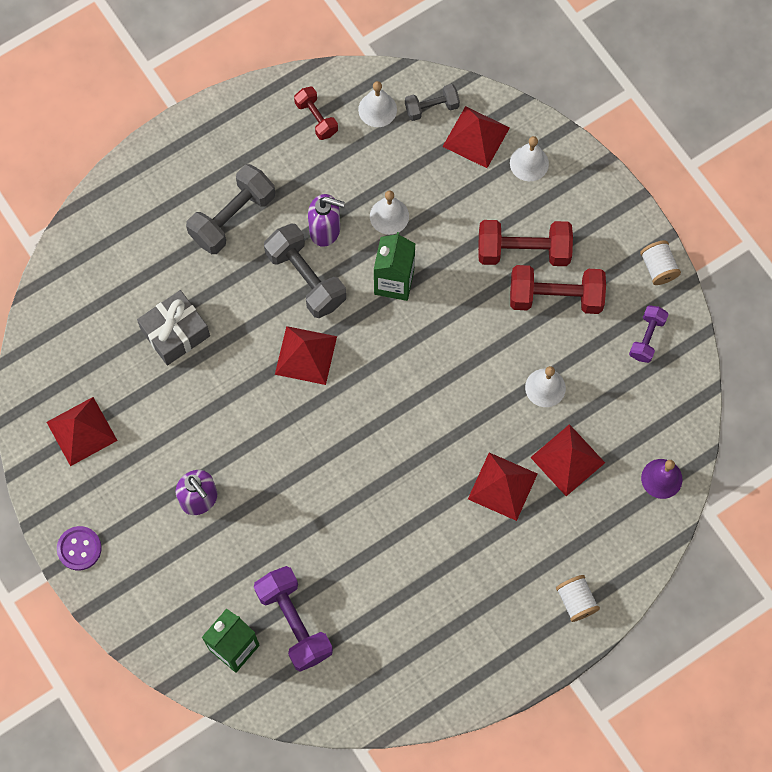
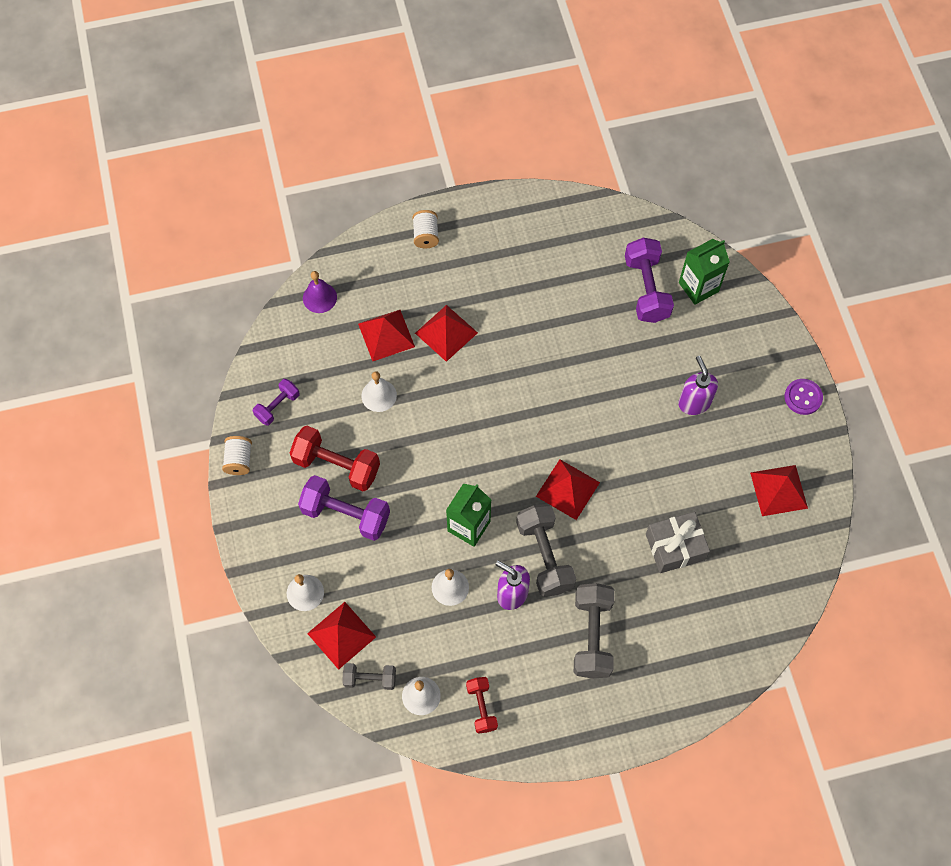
camera: 160 degrees left, 5 degrees down
(232, 217) = (592, 636): grey dumbbell -> grey dumbbell turned 60 degrees counterclockwise
(523, 251) = (346, 514): red dumbbell -> purple dumbbell

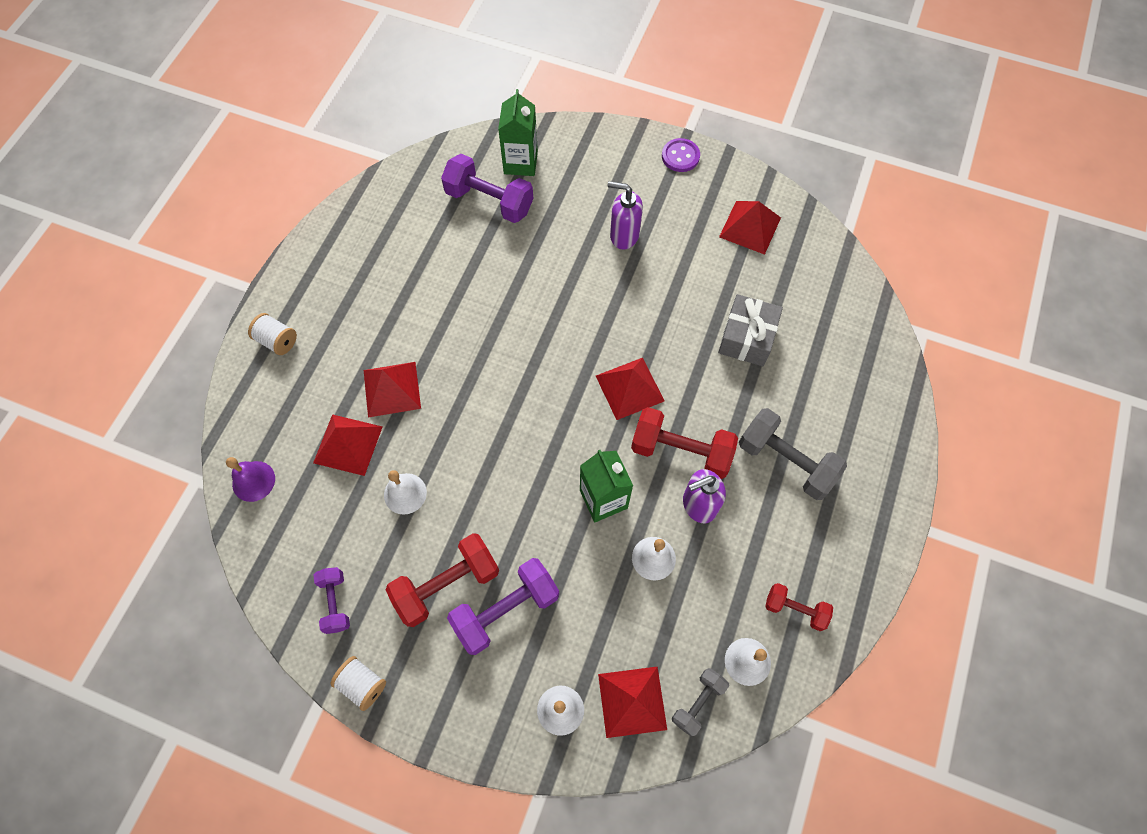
camera: 55 degrees left, 0 degrees up
(545, 556) = (681, 451): grey dumbbell -> red dumbbell

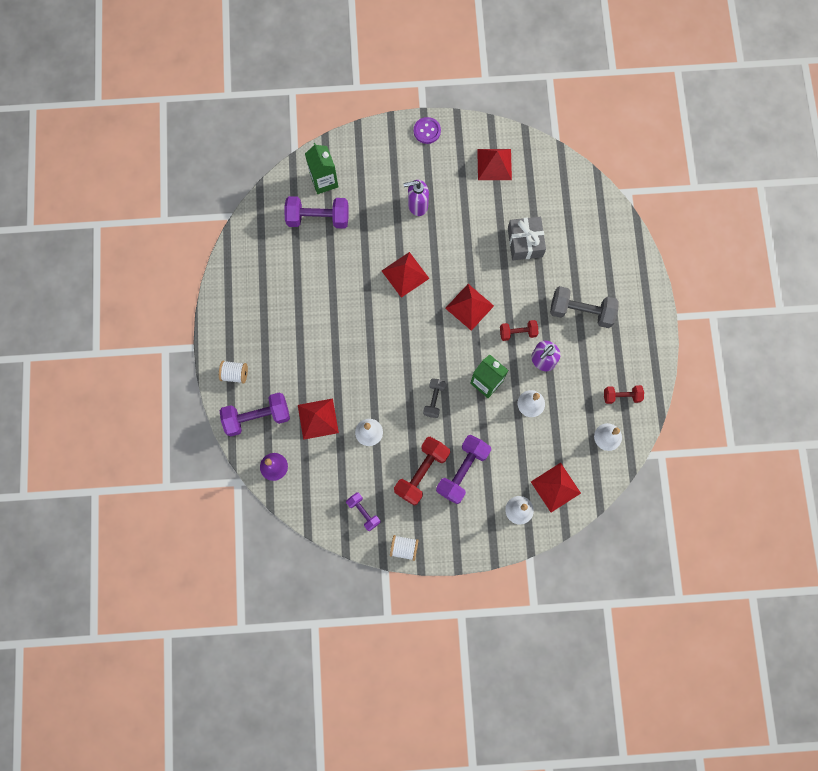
camera: 25 degrees left, 10 degrees up
(272, 407) = (257, 417): none -> purple dumbbell
(392, 389) = (325, 372): red pyramid -> red pyramid (405, 274)
(681, 451) = (518, 332): red dumbbell -> red dumbbell, size x0.58
(698, 702) = (591, 471): grey dumbbell -> grey dumbbell (434, 400)

